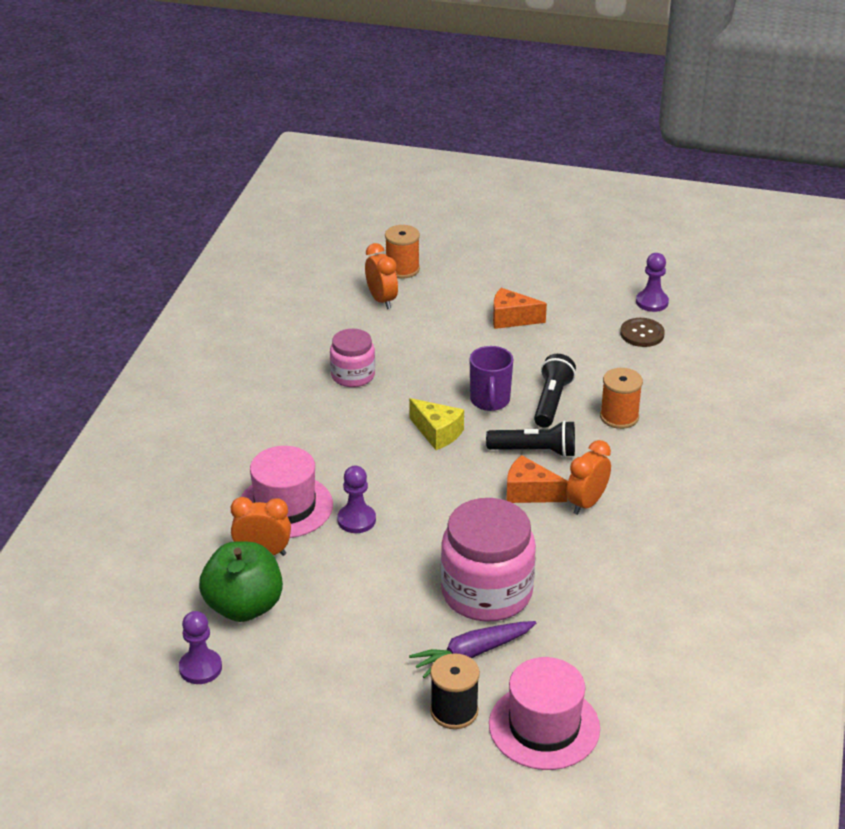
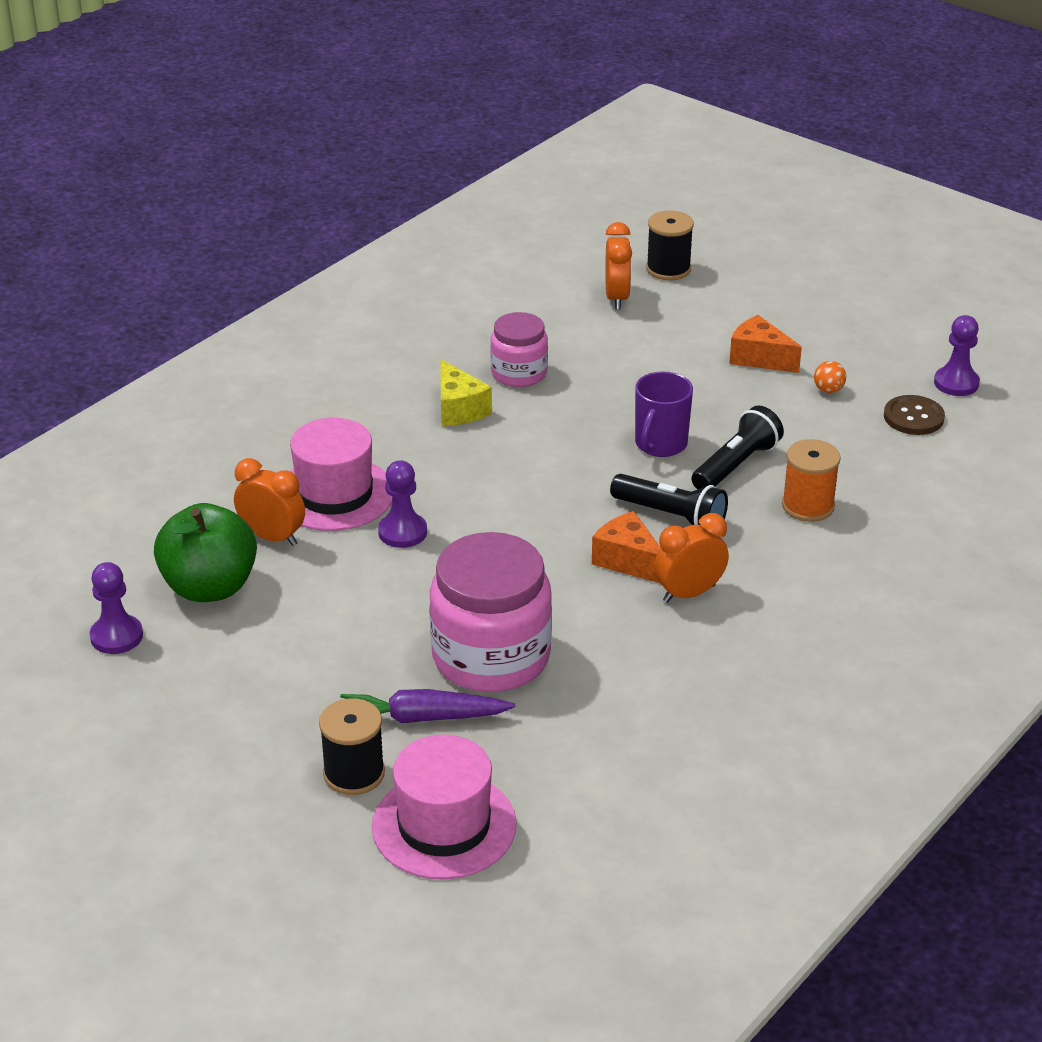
camera: 25 degrees right, 0 degrees up
(402, 269) = (668, 269): orange spool -> black spool
(437, 433) = (569, 463): yellow cheese -> yellow cheese (459, 409)
(573, 329) = (828, 390): none -> orange ball

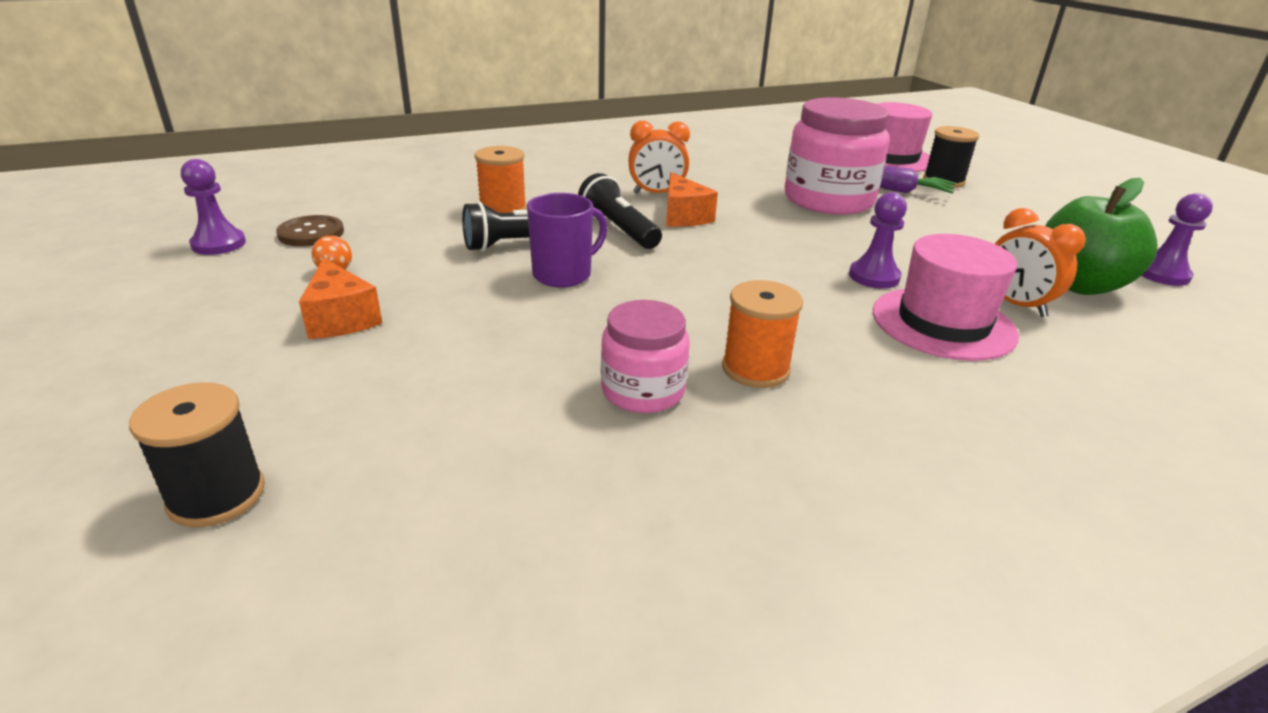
camera: 155 degrees left, 5 degrees down
(459, 409) = (755, 369): yellow cheese -> orange spool
(617, 298) = (375, 466): orange clock -> none

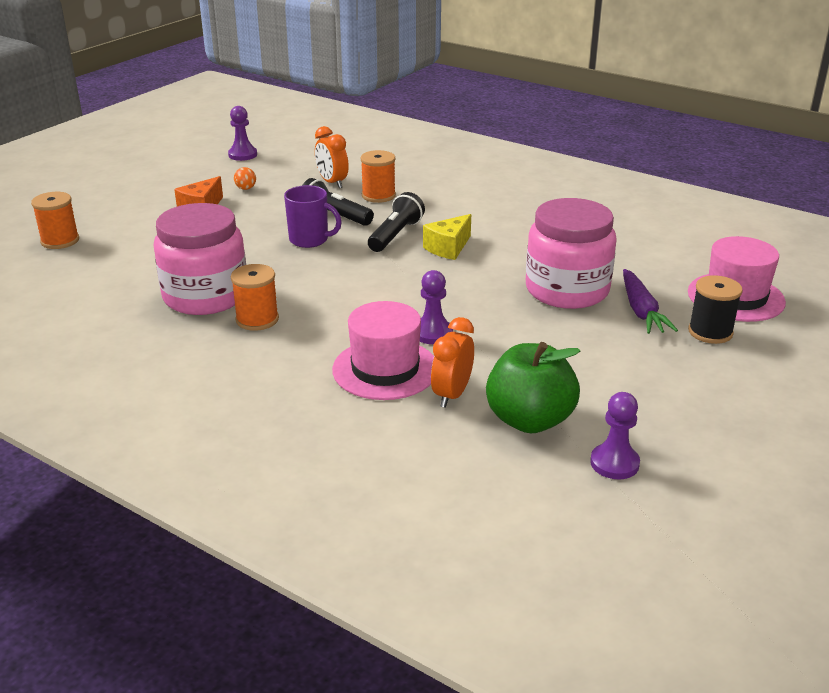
camera: 60 degrees right, 0 degrees up
(216, 495) = (60, 241): black spool -> orange spool
(311, 233) = (280, 166): brown button -> none
(643, 391) = (205, 296): pink jar -> pink jar, size x1.76
(656, 194) = (477, 229): orange clock -> orange clock (332, 182)
(683, 216) = (448, 248): orange cheese -> yellow cheese

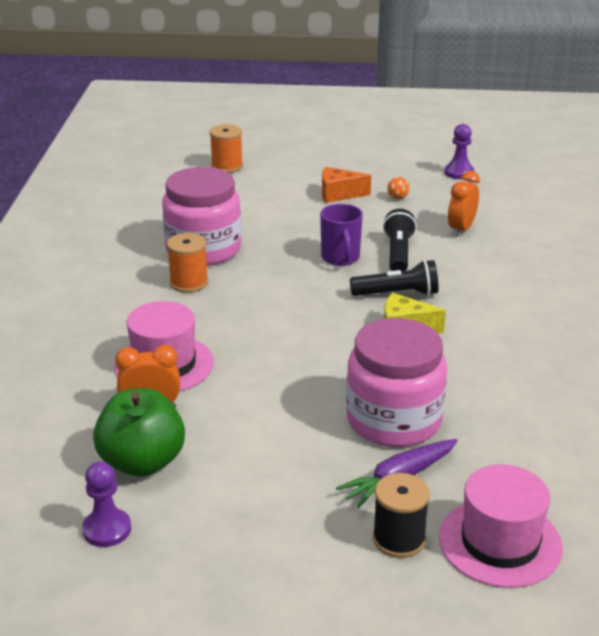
camera: 60 degrees right, 0 degrees up
(378, 195) = (465, 259): orange spool -> none
(432, 333) = (241, 369): purple pawn -> none

